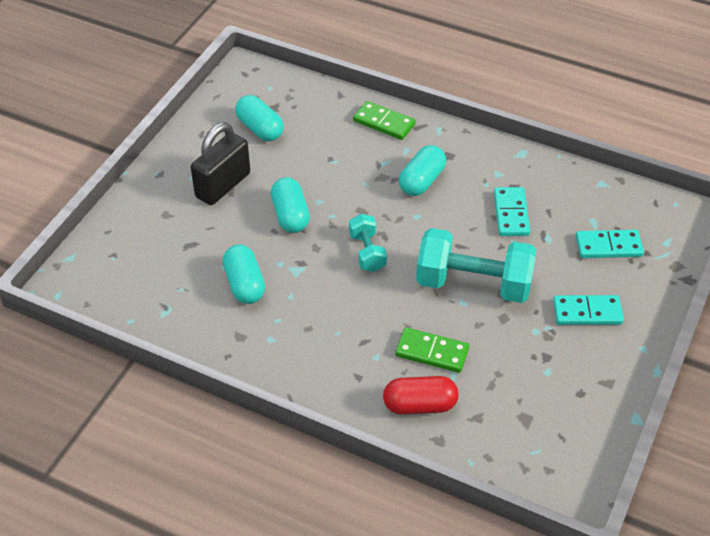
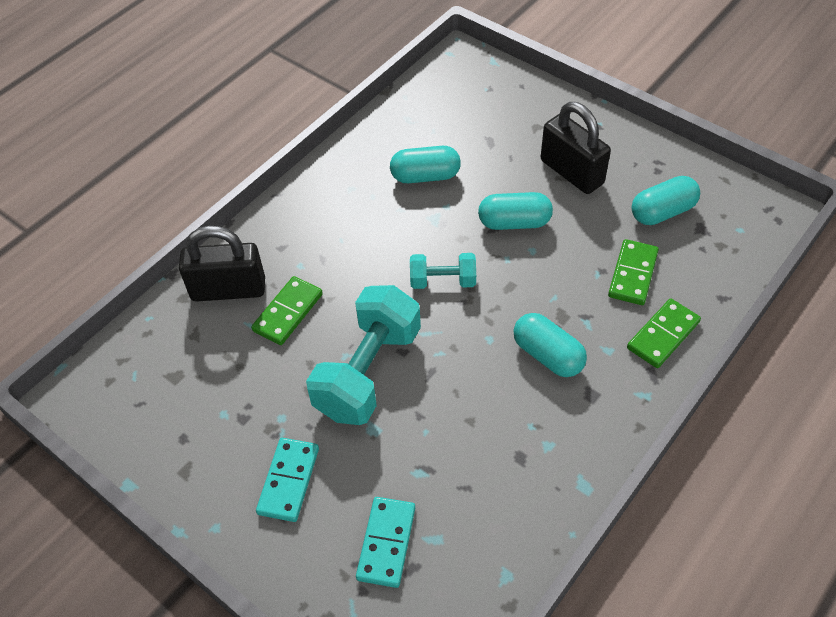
camera: 105 degrees right, 5 degrees up
(330, 141) = (632, 274): none -> green domino
(420, 405) = (228, 289): red capsule -> black padlock
(511, 214) = (471, 440): turquoise domino -> none

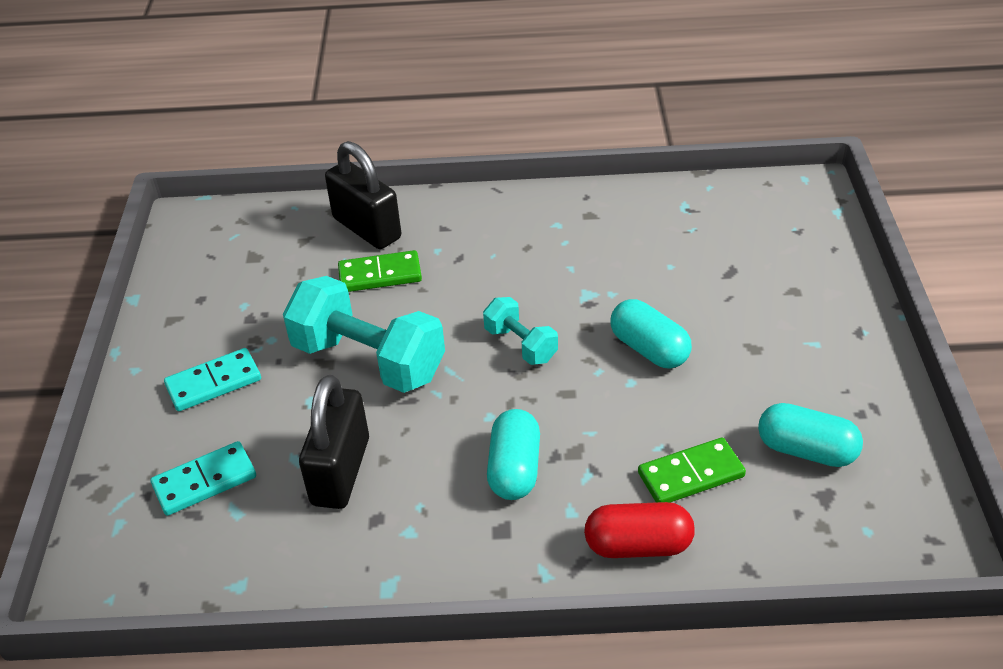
camera: 50 degrees right, 10 degrees down
(368, 372) = (368, 360): turquoise dumbbell -> turquoise dumbbell turned 45 degrees clockwise
(425, 176) = (630, 258): turquoise capsule -> none
(571, 172) = (768, 350): black padlock -> black padlock (341, 471)
(663, 335) = (638, 545): green domino -> red capsule

